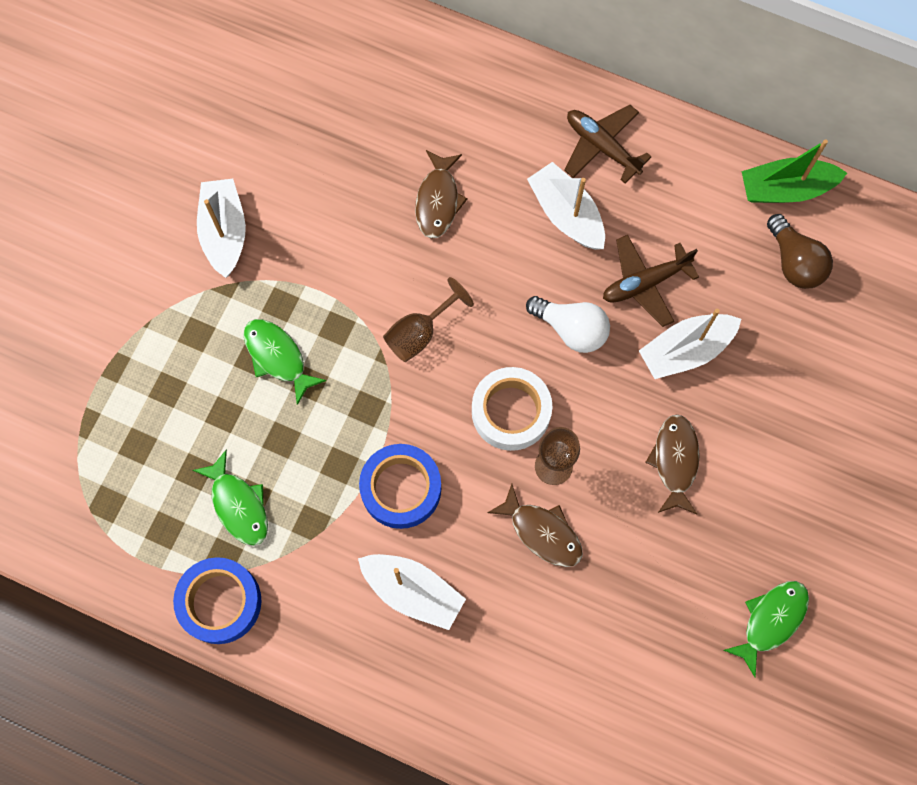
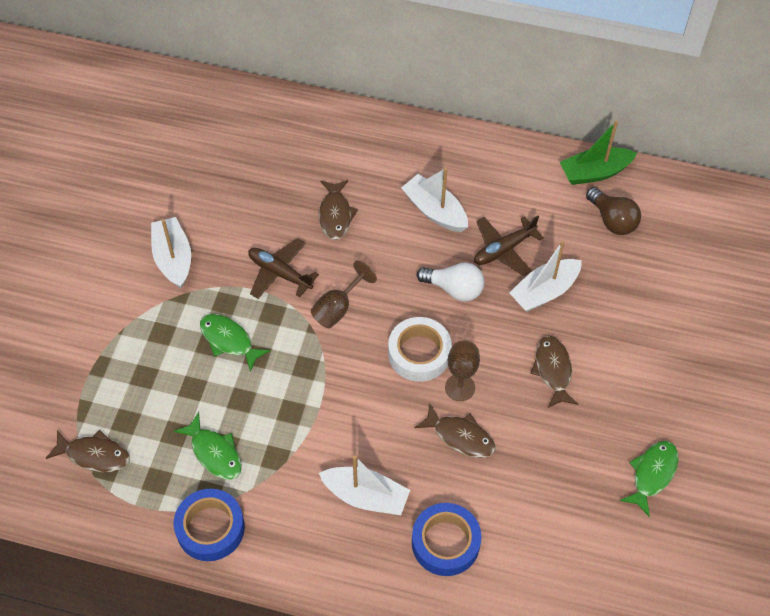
camera: 10 degrees left, 15 degrees down
(94, 484) = (94, 455): none -> brown fish
(401, 488) = (343, 421): blue tape -> blue tape (445, 542)
(602, 147) = (452, 162): brown plane -> brown plane (280, 273)

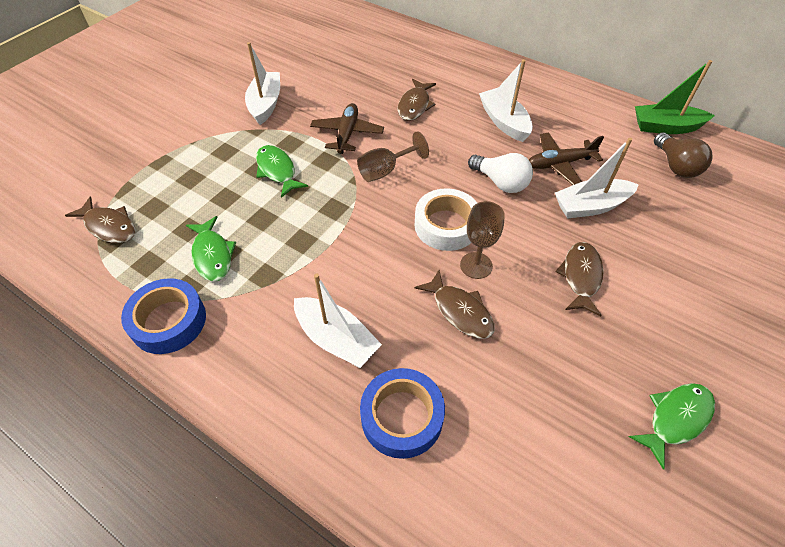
camera: 20 degrees right, 5 degrees down
(280, 273) = (347, 134): brown plane -> brown plane turned 45 degrees clockwise

